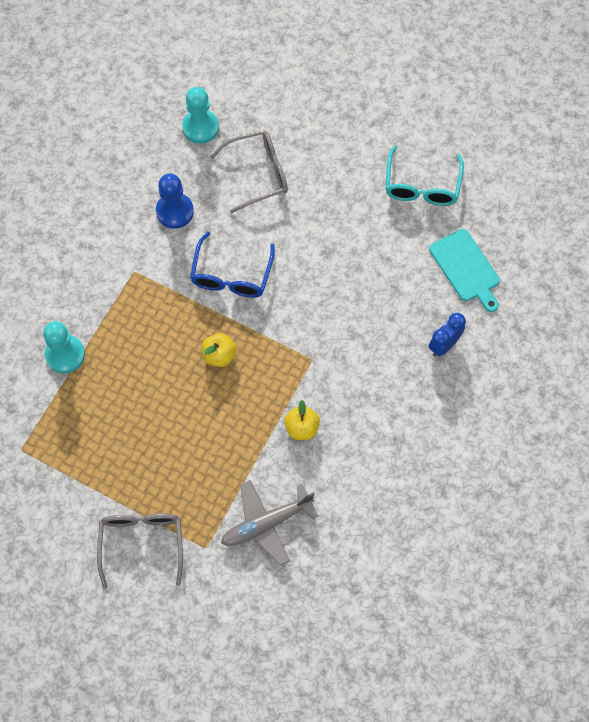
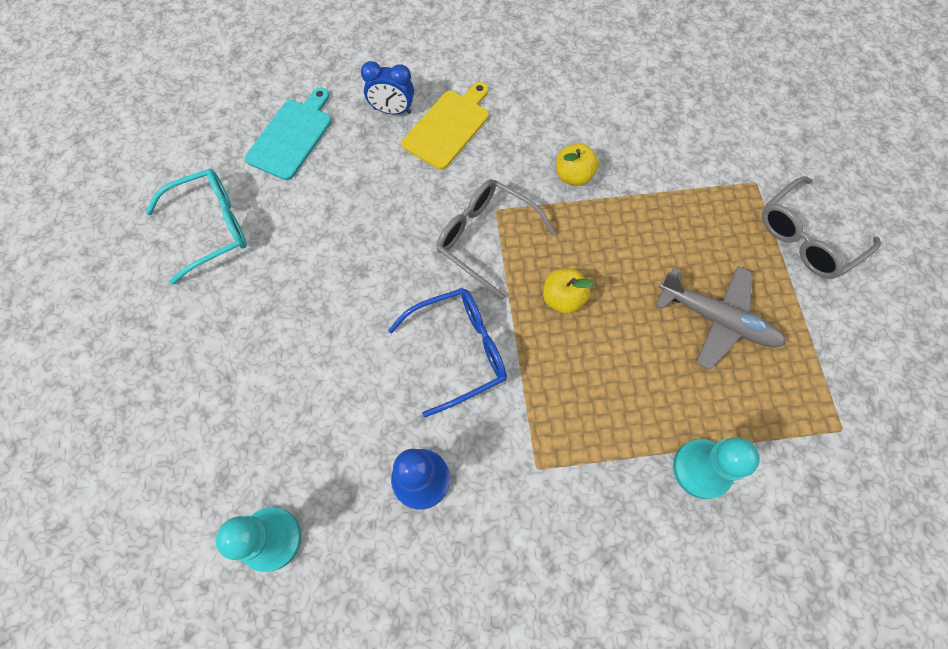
camera: 125 degrees left, 0 degrees up
(258, 174) = (300, 412): grey glasses -> grey glasses (485, 238)
(267, 523) = (687, 148): grey plane -> grey plane (716, 319)
(403, 373) = (448, 127): none -> yellow cutting board

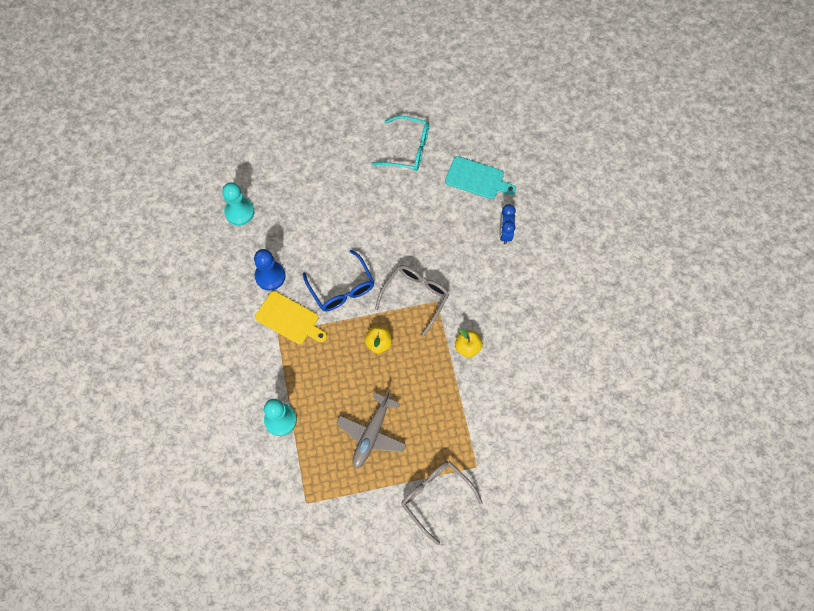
camera: 85 degrees right, 0 degrees up
(212, 227) = (408, 149): turquoise glasses -> turquoise glasses turned 45 degrees counterclockwise
(448, 127) = (496, 268): yellow cutting board -> yellow cutting board (289, 319)

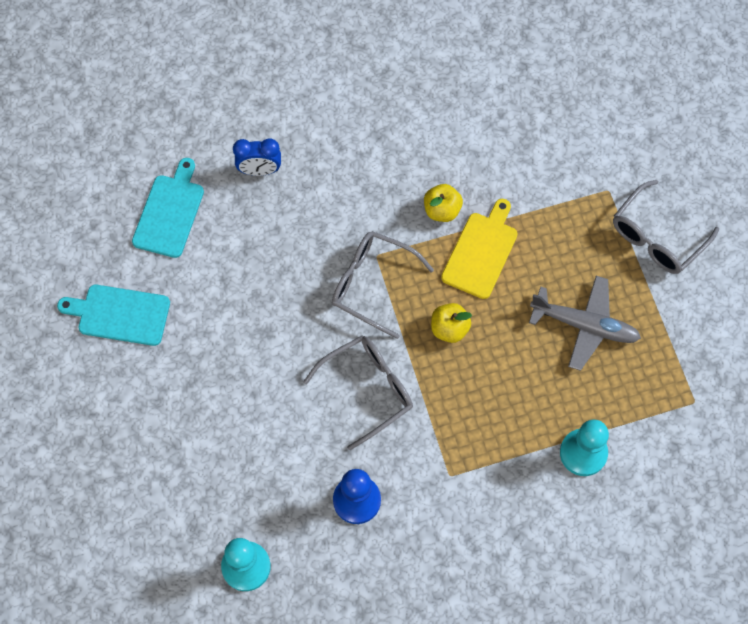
camera: 95 degrees left, 0 degrees up
(289, 319) = (425, 461): yellow cutting board -> yellow cutting board (481, 252)
(342, 289) = (368, 389): blue glasses -> grey glasses
(408, 149) = (120, 315): turquoise glasses -> turquoise cutting board

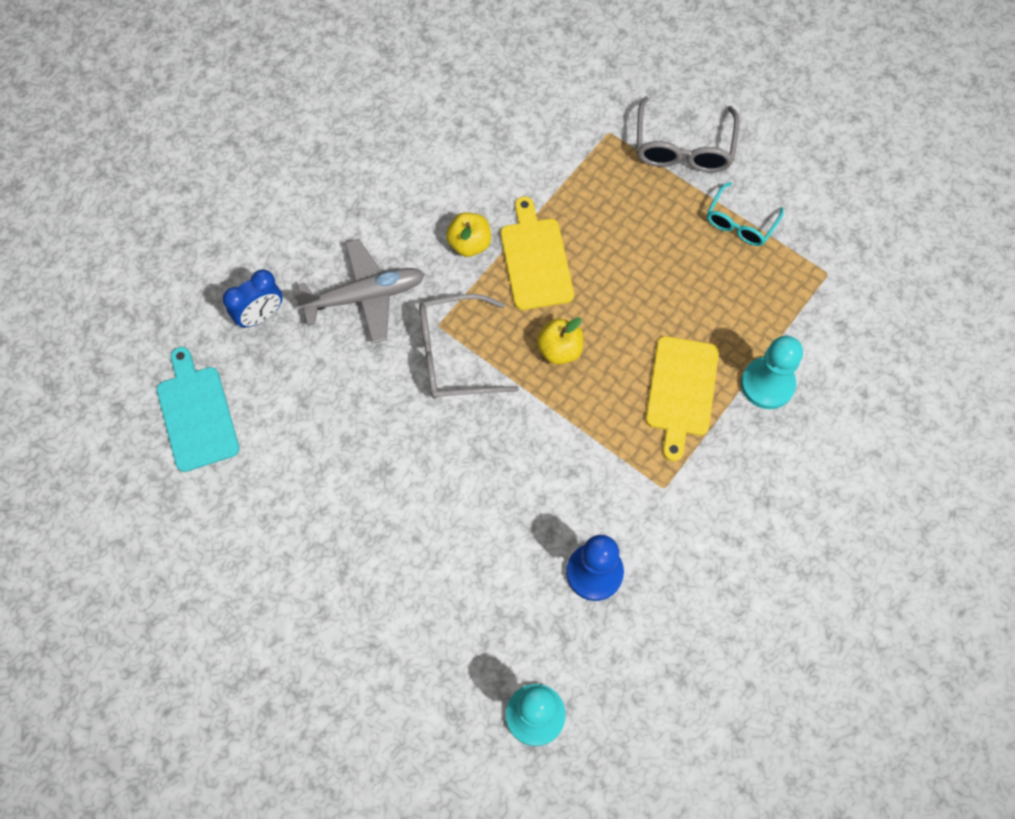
camera: 35 degrees left, 0 degrees up
(120, 315) = (218, 550): turquoise cutting board -> none
(368, 389) = (525, 458): grey glasses -> none
(515, 416) = (681, 391): none -> yellow cutting board
(584, 325) = (680, 267): grey plane -> grey plane (364, 296)
(656, 321) = (740, 223): none -> turquoise glasses

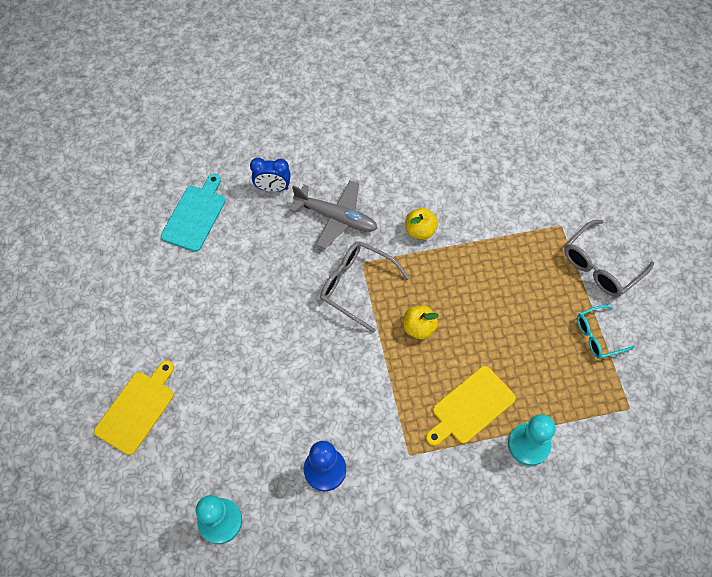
camera: 40 degrees right, 5 degrees down
(535, 260) = (450, 267): yellow cutting board -> yellow cutting board (137, 409)

